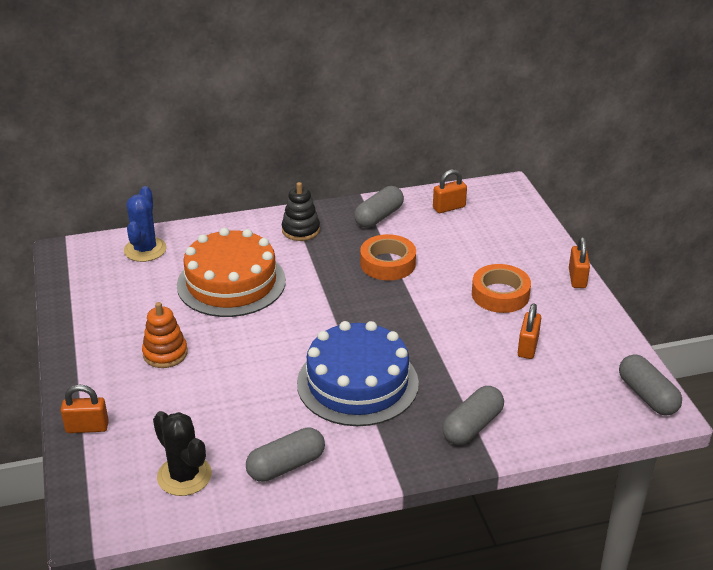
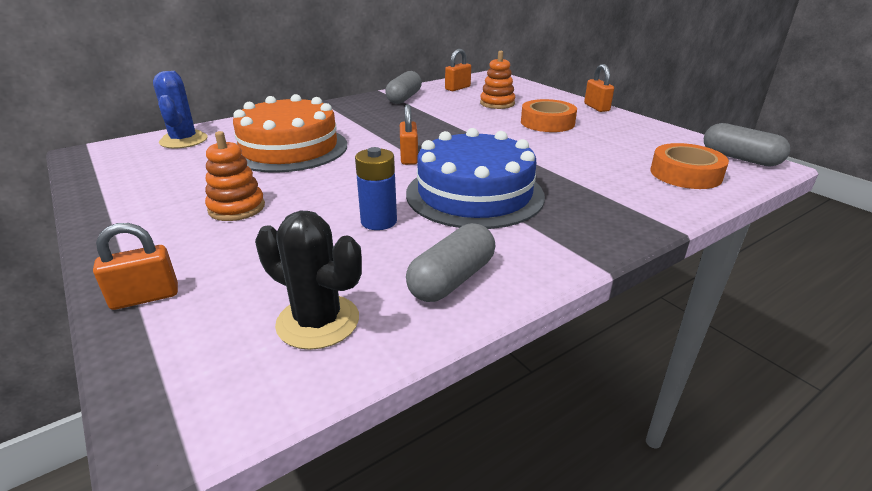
camera: 20 degrees left, 5 degrees down
(264, 395) = (379, 221): none -> blue battery
(301, 230) = (339, 112): black stacking toy -> none
(388, 263) = (434, 119): orange tape -> orange tape (685, 174)
(472, 248) = (497, 103): none -> orange stacking toy
(472, 426) = (621, 204): grey capsule -> none
(527, 347) = (606, 147): orange padlock -> orange padlock (409, 157)

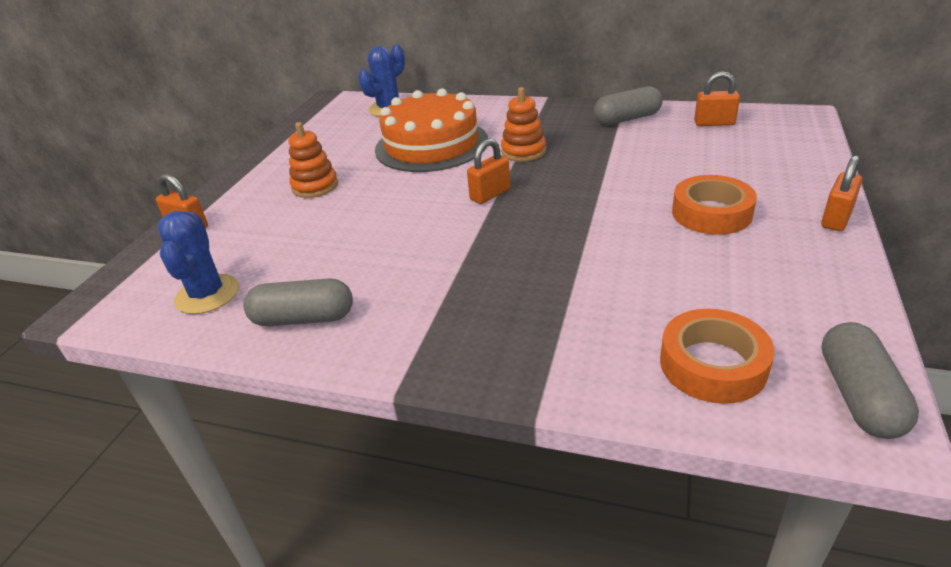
camera: 55 degrees right, 5 degrees up
(318, 322) = (207, 294): black cactus -> blue cactus
(379, 221) = (357, 244): blue battery -> none
(474, 194) = (460, 259): blue cake -> none
(497, 103) = (712, 162): orange stacking toy -> orange stacking toy (523, 151)

